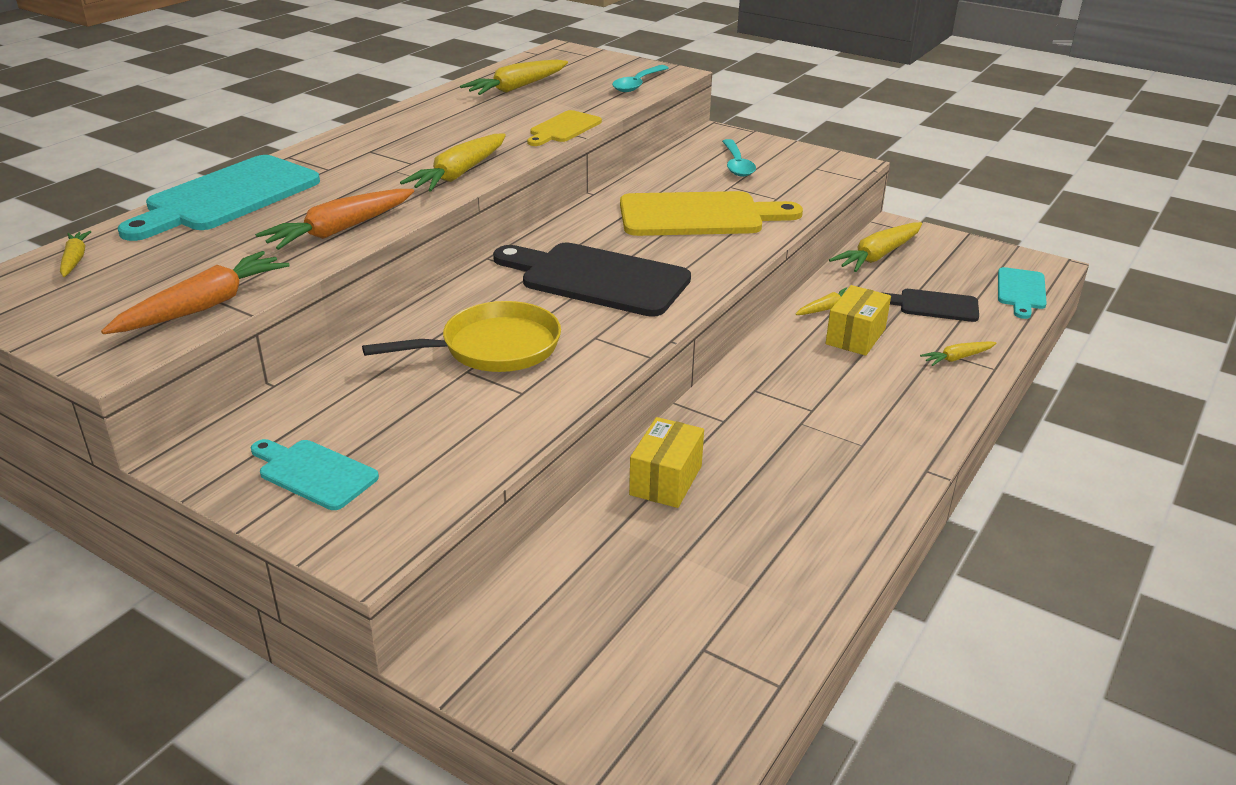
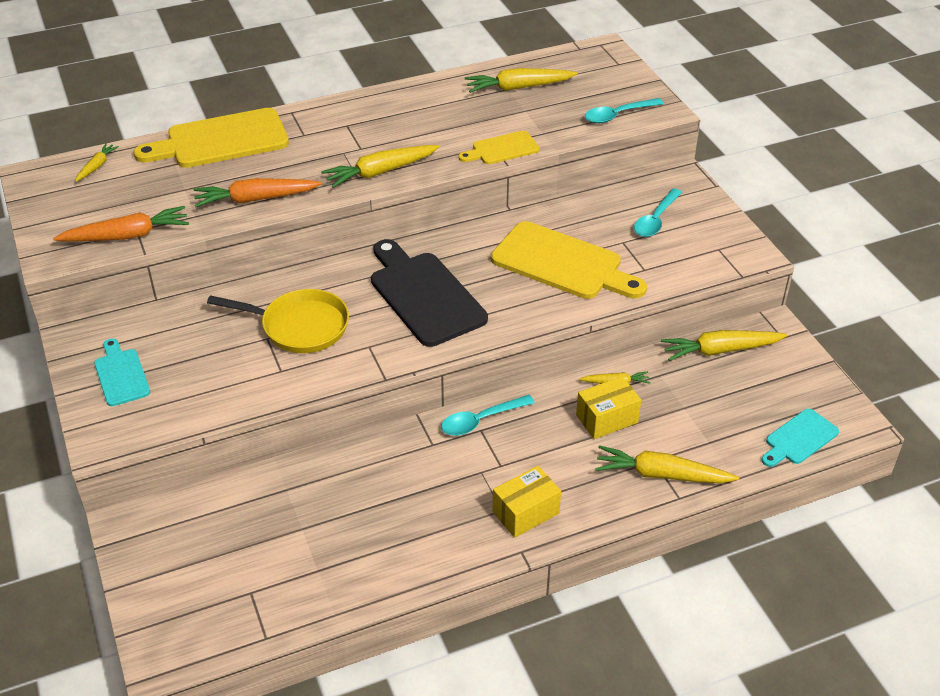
camera: 35 degrees right, 10 degrees up
(227, 197) = (221, 140): turquoise cutting board -> yellow cutting board
(666, 480) = (348, 471): yellow box -> yellow box (525, 512)
(745, 382) = (481, 420): none -> turquoise spoon
(934, 306) = (705, 419): black cutting board -> none
(957, 358) = (661, 475): yellow carrot -> yellow carrot, size x1.86

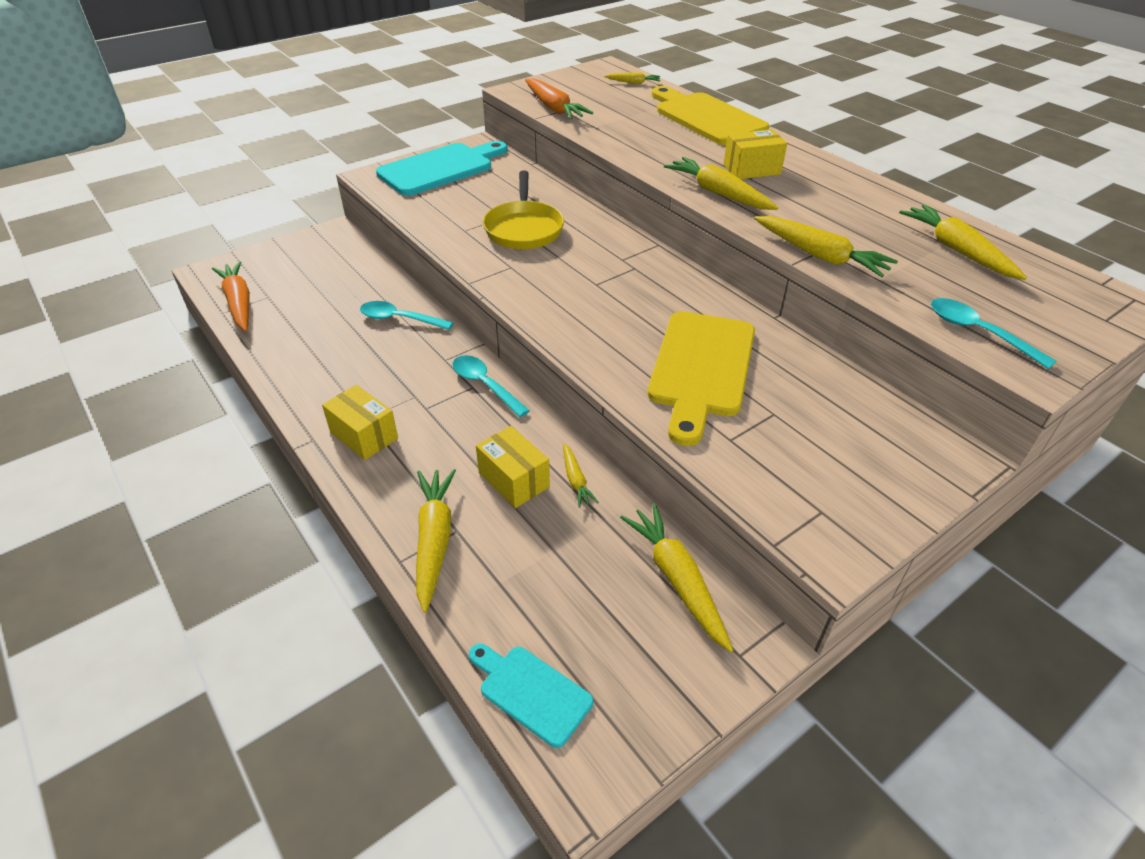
camera: 75 degrees right, 0 degrees up
(121, 375) = (440, 168): turquoise cutting board -> turquoise cutting board, size x1.86
(255, 199) = (633, 145): orange carrot -> orange carrot (239, 303)
(346, 143) = (751, 169): none -> yellow box
(424, 295) = (597, 285): black cutting board -> none
(502, 149) = (820, 256): yellow cutting board -> yellow carrot
(656, 219) = (842, 439): turquoise spoon -> turquoise spoon (400, 319)

